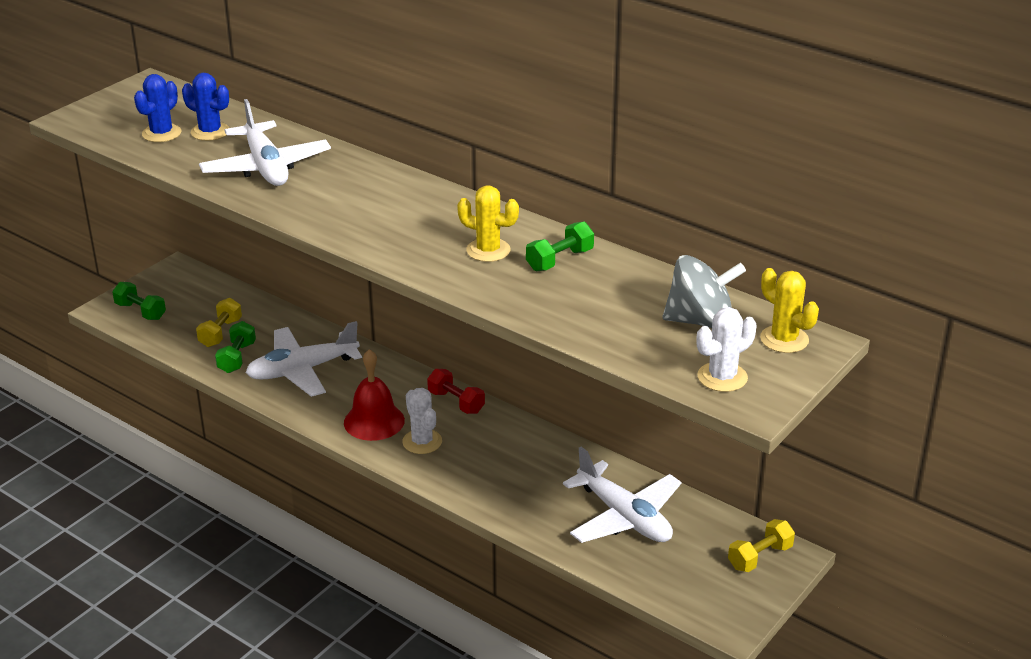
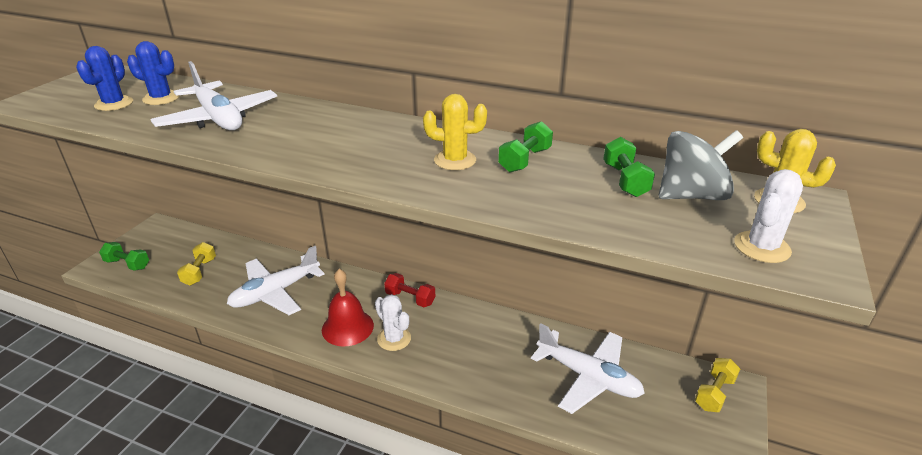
camera: 15 degrees left, 0 degrees up
(237, 357) = (217, 290): green dumbbell -> green dumbbell (625, 180)

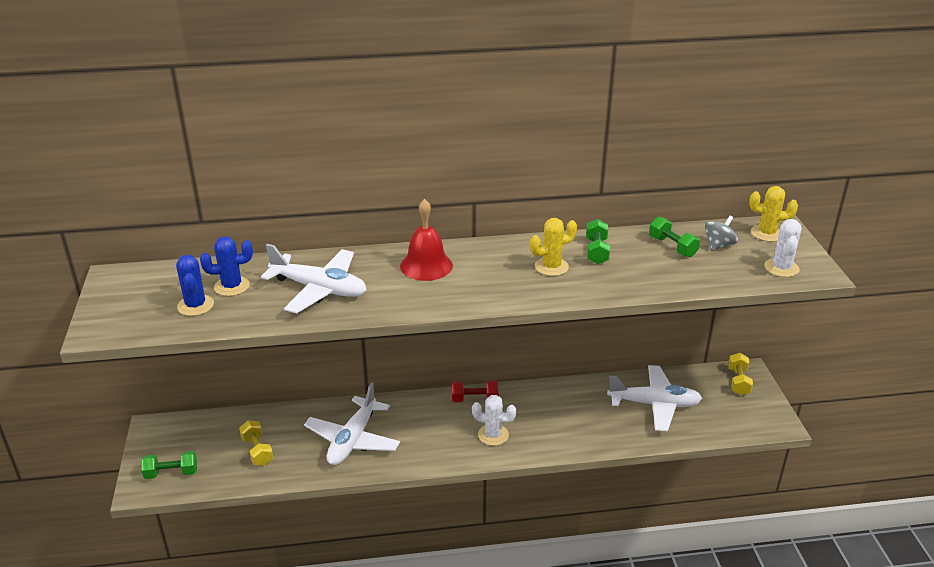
camera: 30 degrees left, 0 degrees up
(347, 327) = (447, 441): red bell -> red bell (426, 265)
(691, 195) = (718, 245): grey spinning top -> grey spinning top, size x0.61

